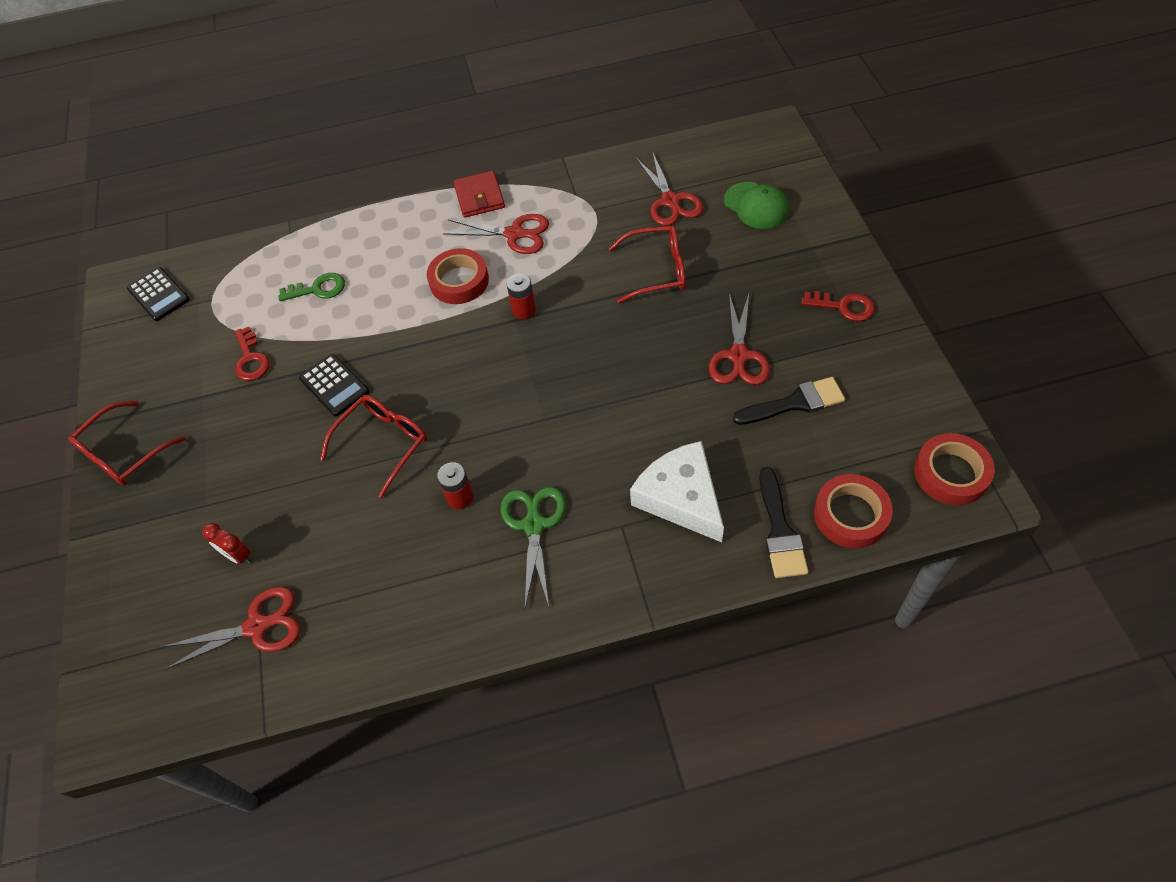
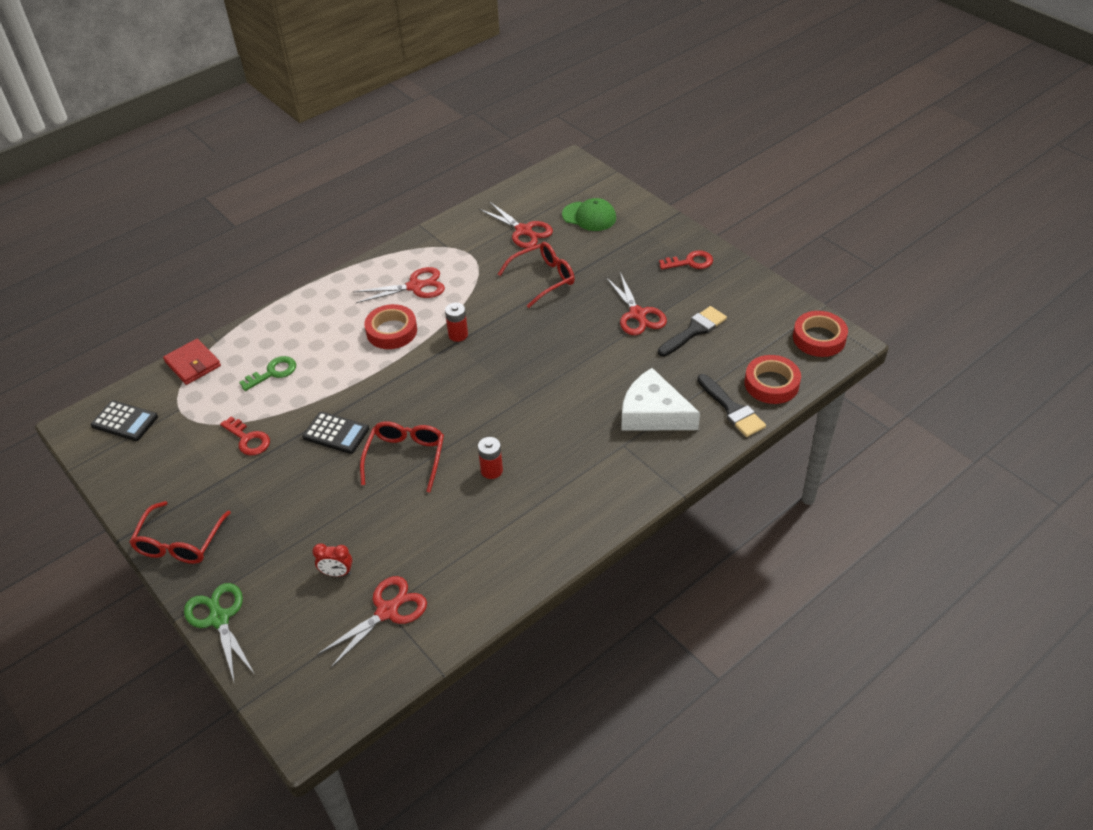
camera: 30 degrees left, 10 degrees down
(479, 197) = (368, 269): red wallet -> red wallet (193, 364)
(534, 525) = (559, 467): green scissors -> green scissors (219, 619)

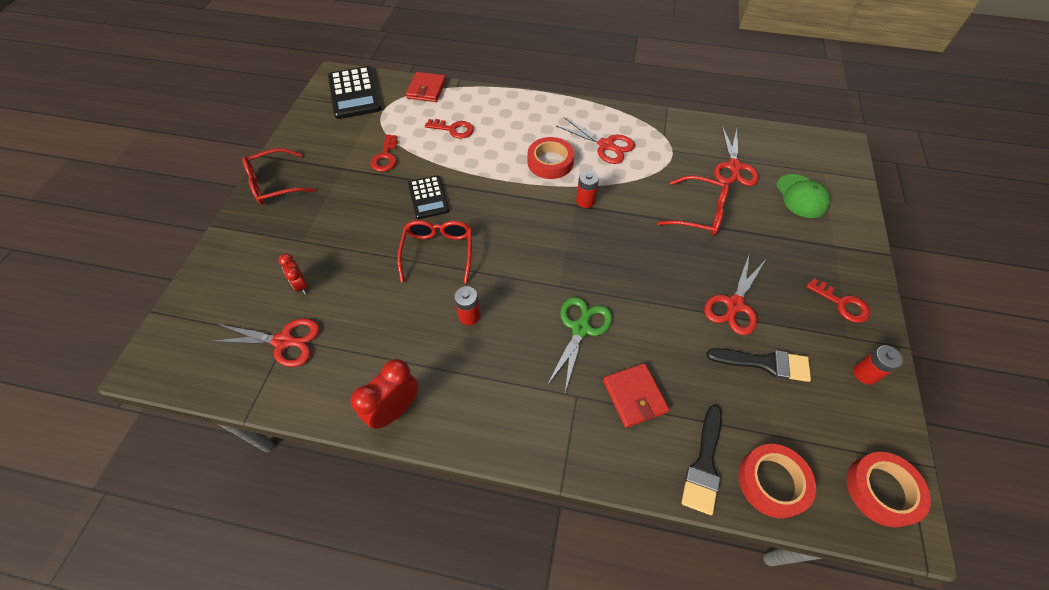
camera: 50 degrees right, 10 degrees up
(124, 421) = (354, 93): black calculator -> black calculator, size x1.60
(219, 619) = (222, 247): green scissors -> green scissors (580, 329)
(273, 372) = (453, 129): green key -> red key
(405, 457) = (438, 252): red glasses -> red glasses turned 60 degrees counterclockwise
(530, 561) = (395, 409): none -> red clock
(653, 413) = (634, 396): white cheese -> red wallet
(746, 289) = (865, 374): none -> red battery

